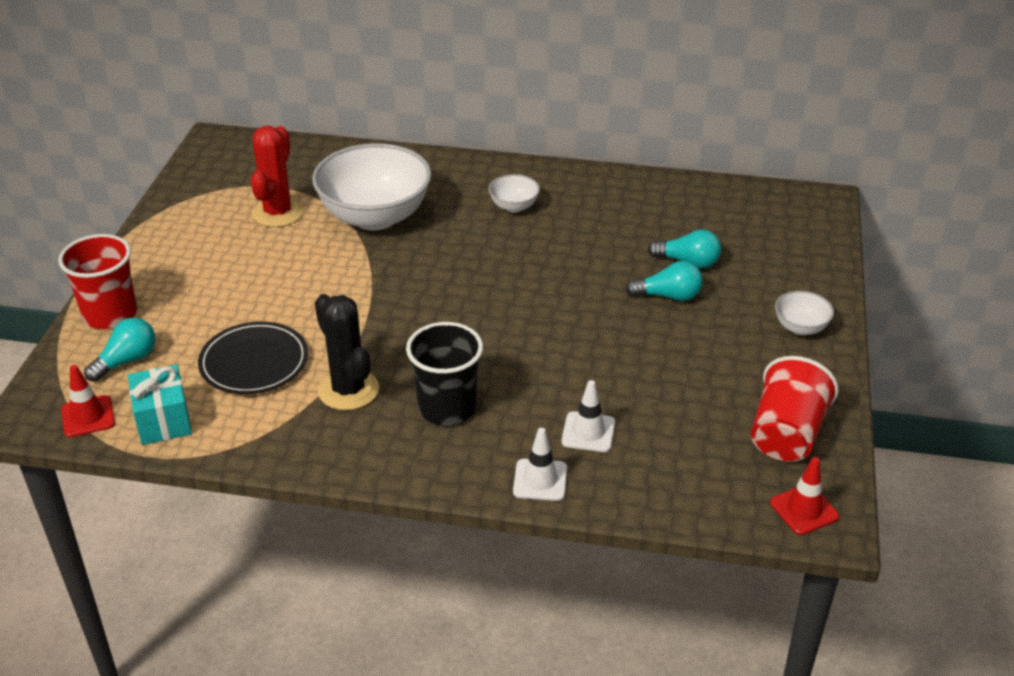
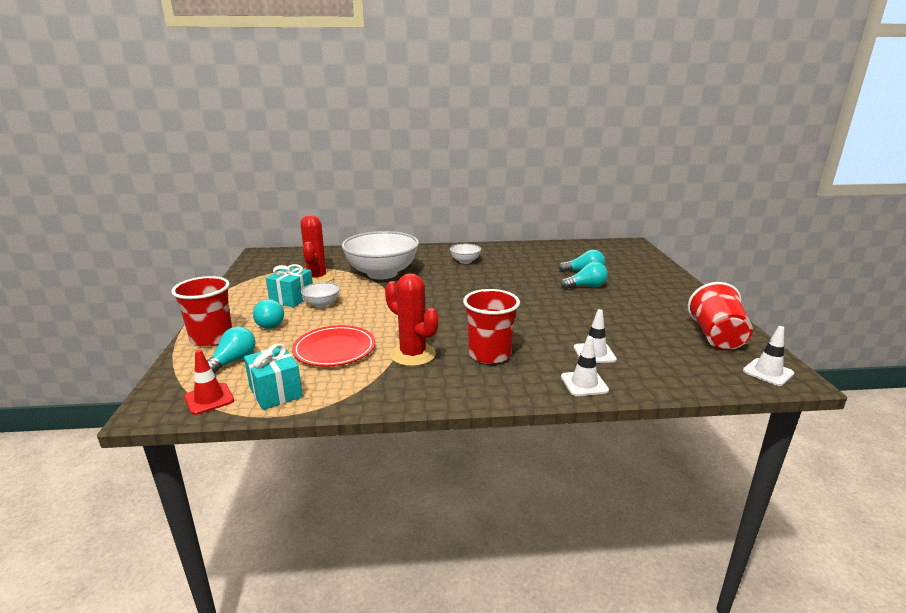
camera: 15 degrees left, 15 degrees down
(189, 298) = (271, 323): none -> turquoise light bulb
(230, 252) = (292, 298): none -> turquoise gift
(254, 362) = (334, 349): black plate -> red plate
(348, 390) = (413, 355): black cactus -> red cactus
(447, 408) = (489, 354): black cup -> red cup
(800, 327) = (673, 290): white bowl -> white bowl (322, 304)
(804, 510) = (768, 372): red traffic cone -> white traffic cone

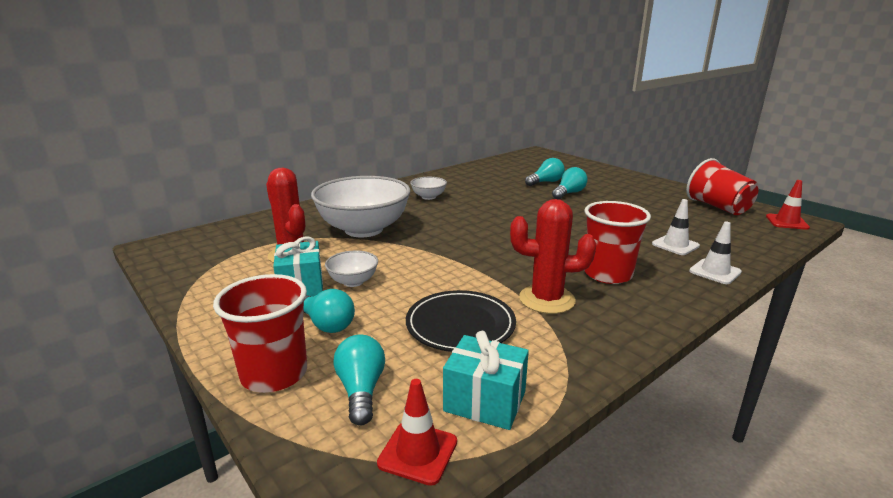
camera: 35 degrees left, 0 degrees up
(334, 349) = (460, 325): red plate -> black plate
(768, 372) = (787, 222): white traffic cone -> red traffic cone

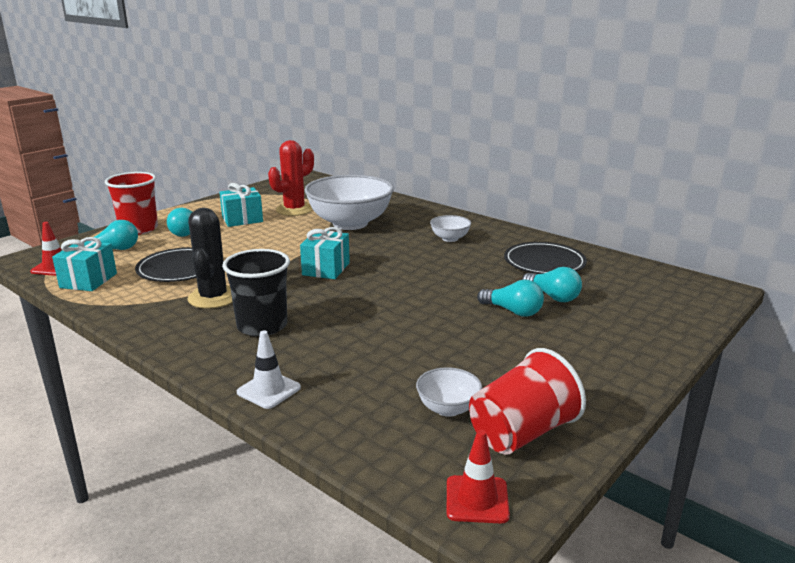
camera: 80 degrees right, 0 degrees up
(353, 281) = (249, 232): white bowl -> white bowl (448, 408)
(482, 244) = (326, 269): none -> turquoise gift
(489, 177) = (544, 262): none -> black plate
(547, 299) = (213, 297): red cactus -> black cactus
(608, 274) = (262, 326): red cup -> black cup
(675, 245) = (345, 373): white traffic cone -> none

